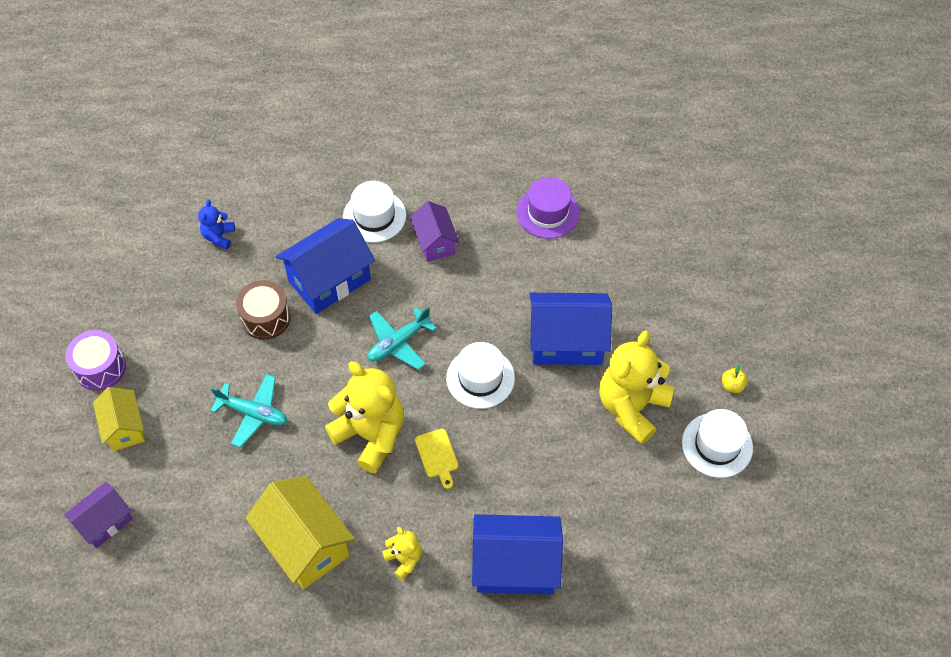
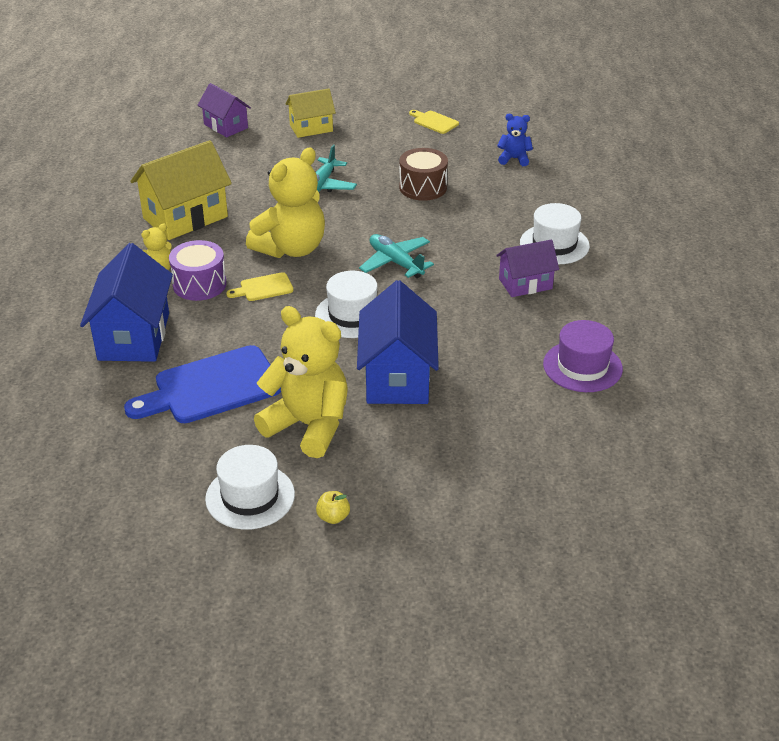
camera: 90 degrees right, 20 degrees down
(100, 368) = (369, 114): purple drum -> purple drum (199, 284)
(130, 305) = (434, 122): none -> yellow cutting board
(329, 280) = (469, 220): blue house -> none
(587, 487) = (211, 387): none -> blue cutting board

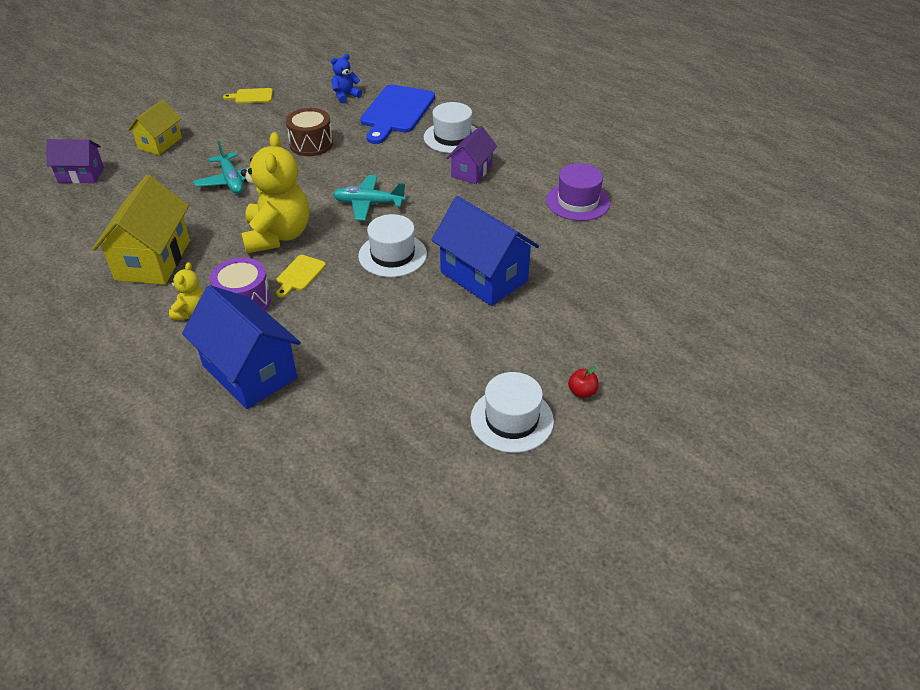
camera: 45 degrees left, 5 degrees up
(211, 387) = (369, 367): blue cutting board -> blue cutting board (396, 112)
(308, 426) = (476, 346): yellow teddy bear -> none
(333, 517) = (582, 392): yellow apple -> red apple

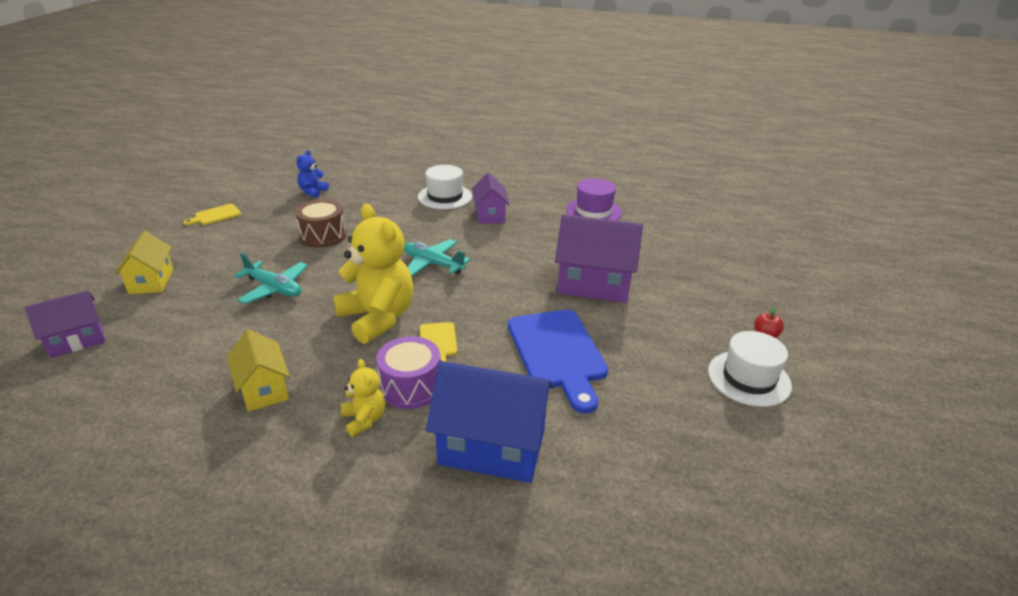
camera: 35 degrees left, 10 degrees down
(153, 260) = (264, 389): yellow house -> yellow house, size x0.60
(369, 203) = (433, 264): turquoise plane -> turquoise plane turned 60 degrees clockwise
(392, 255) = (502, 295): white hat -> none
(396, 112) = (374, 192): blue cutting board -> blue cutting board (558, 353)
(484, 276) = (594, 284): blue house -> purple house

